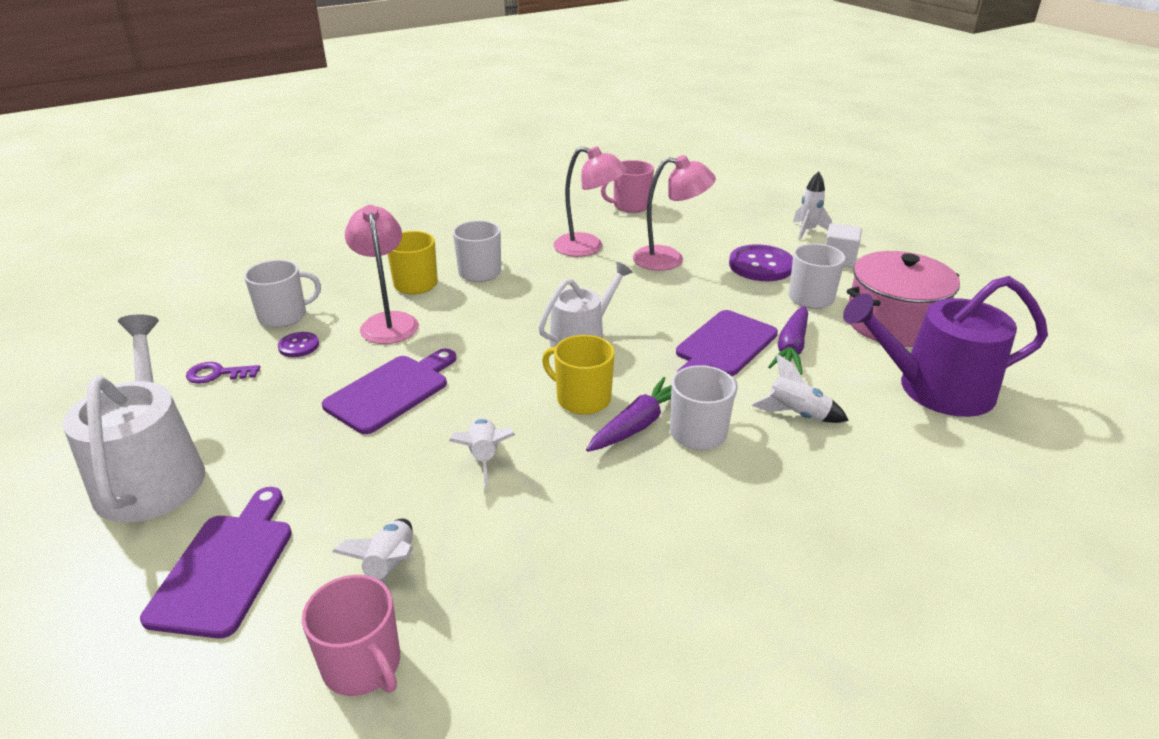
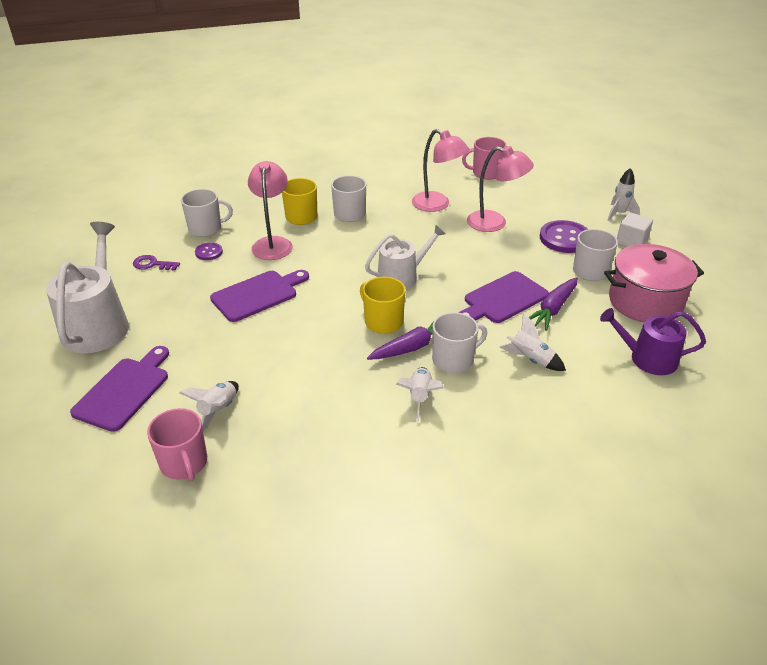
camera: 15 degrees right, 5 degrees up
(484, 457) = (301, 351): white rocket -> white rocket (420, 397)
(934, 389) = (647, 358): purple watering can -> purple watering can, size x0.65

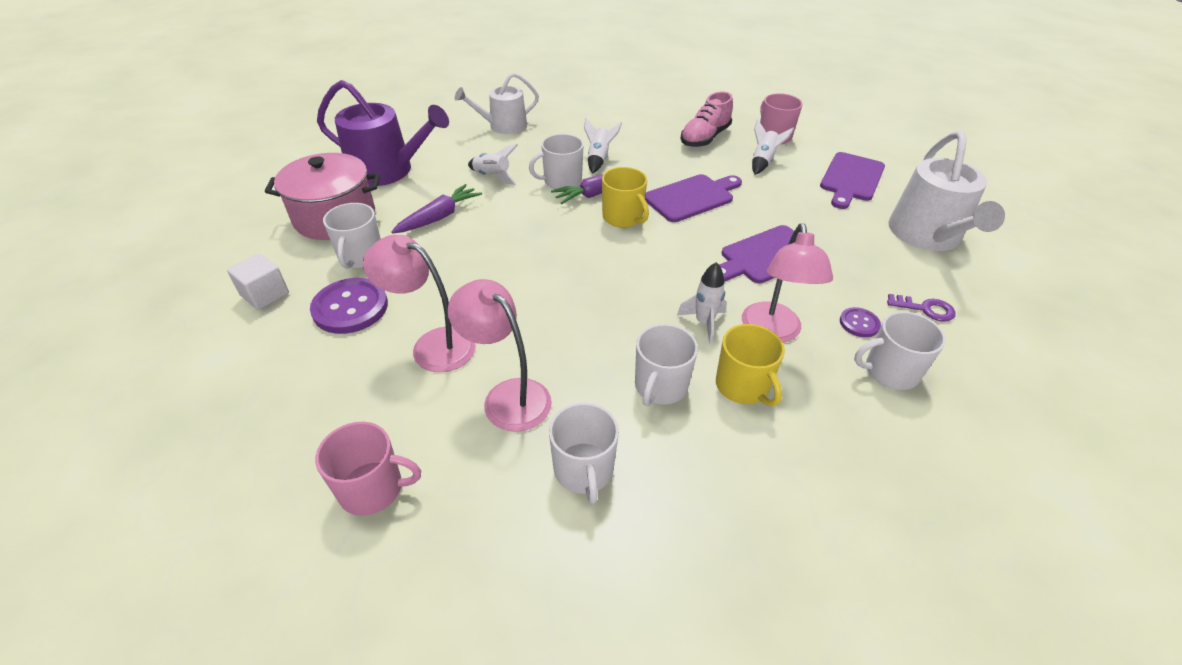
camera: 175 degrees left, 5 degrees up
(283, 450) = (704, 138): none -> pink shoe
(388, 183) = (583, 470): none -> white mug
(402, 276) = (594, 266): white watering can -> white watering can (503, 126)
(502, 299) = (486, 231): purple cutting board -> purple cutting board (692, 197)
(619, 214) = (225, 348): white rocket -> white rocket (704, 323)
(647, 358) = (387, 171): purple watering can -> purple watering can, size x1.54

